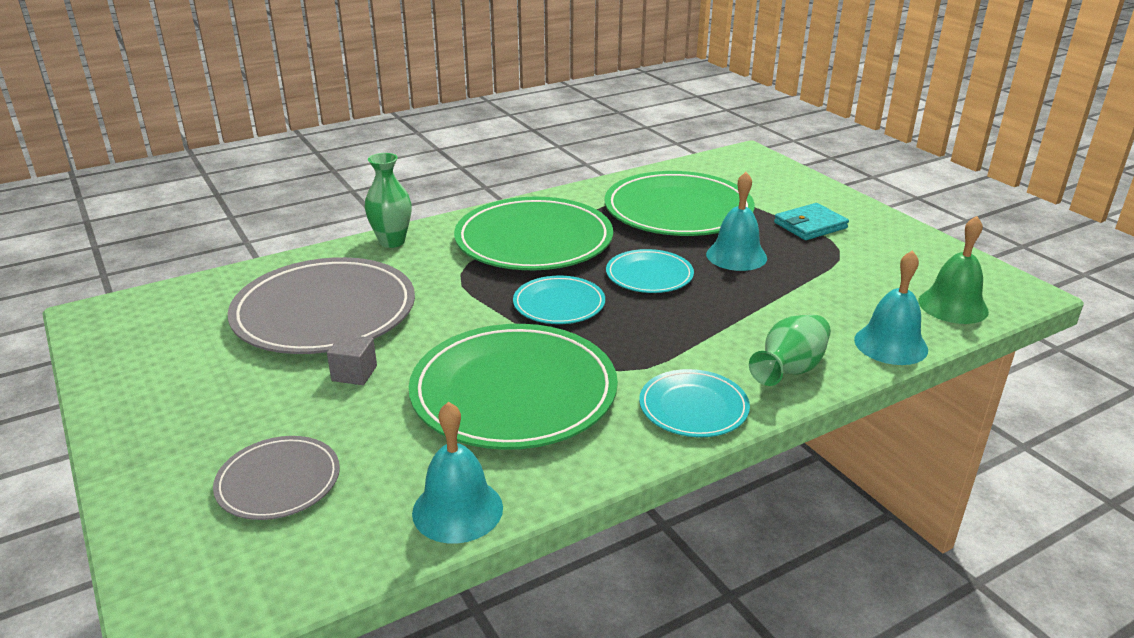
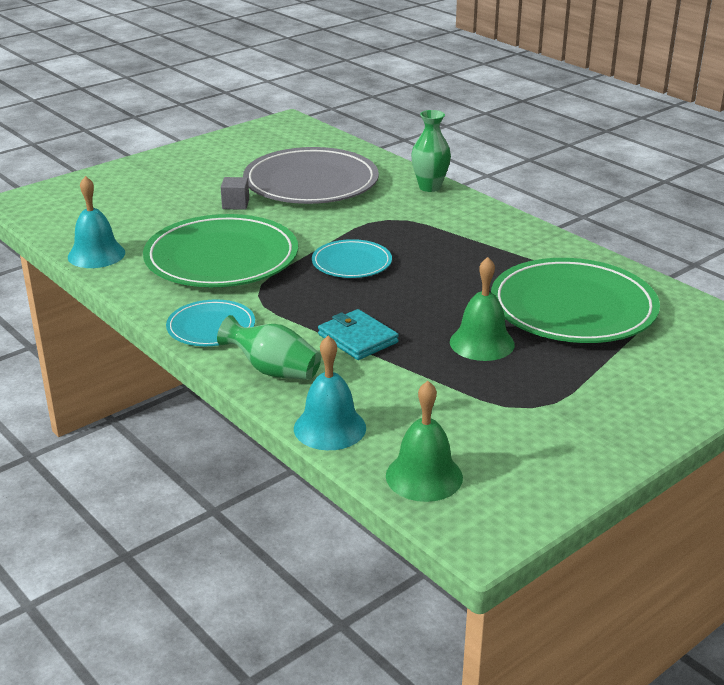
camera: 80 degrees right, 0 degrees up
(278, 482) = (123, 202): grey plate -> none
(534, 240) = (462, 242): green plate -> none
(649, 275) = (419, 299): turquoise plate -> none
(736, 256) = (482, 343): turquoise bell -> green bell
(810, 225) = (584, 389): turquoise wallet -> turquoise wallet (357, 338)

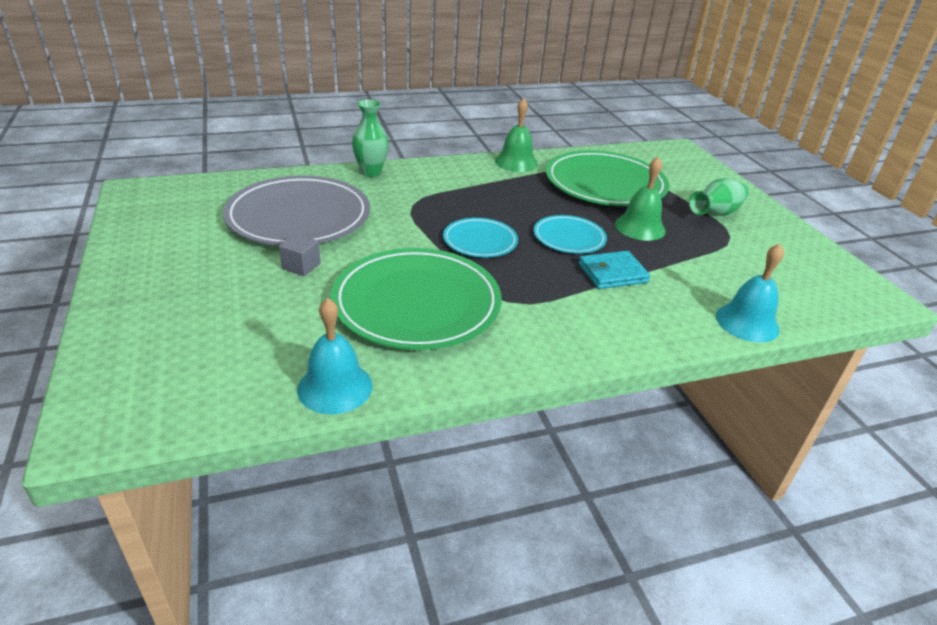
camera: 70 degrees left, 5 degrees up
(211, 327) = (557, 343): turquoise plate -> turquoise plate (569, 237)
(273, 371) = (651, 327): green vase -> green vase (716, 213)
(424, 476) = (815, 300): green bell -> green bell (516, 162)

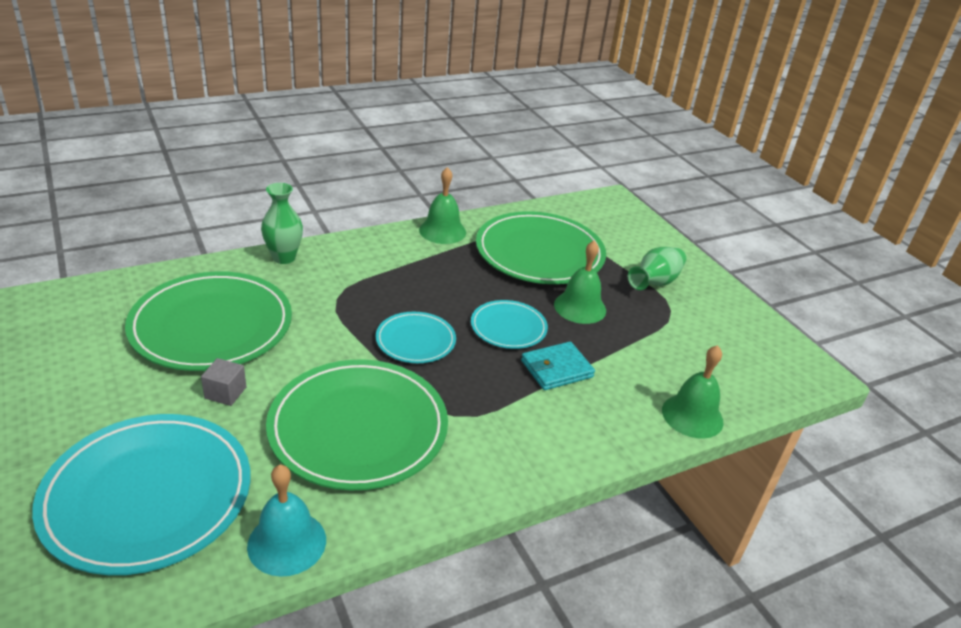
camera: 10 degrees left, 0 degrees up
(217, 337) = (148, 496): none -> turquoise plate
(299, 216) = (211, 326): grey plate -> green plate
(747, 322) = (692, 416): turquoise bell -> green bell

